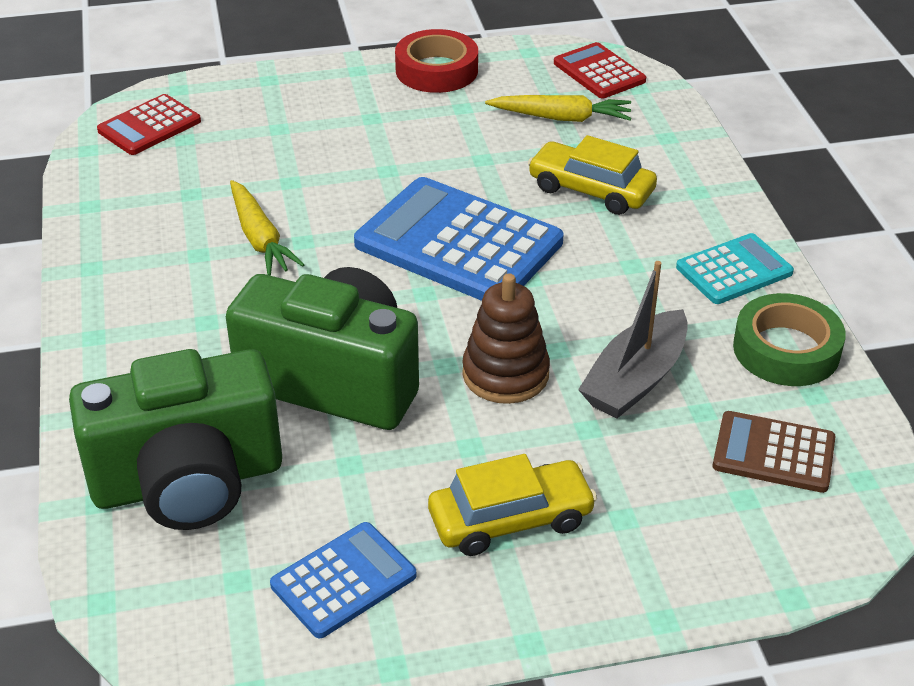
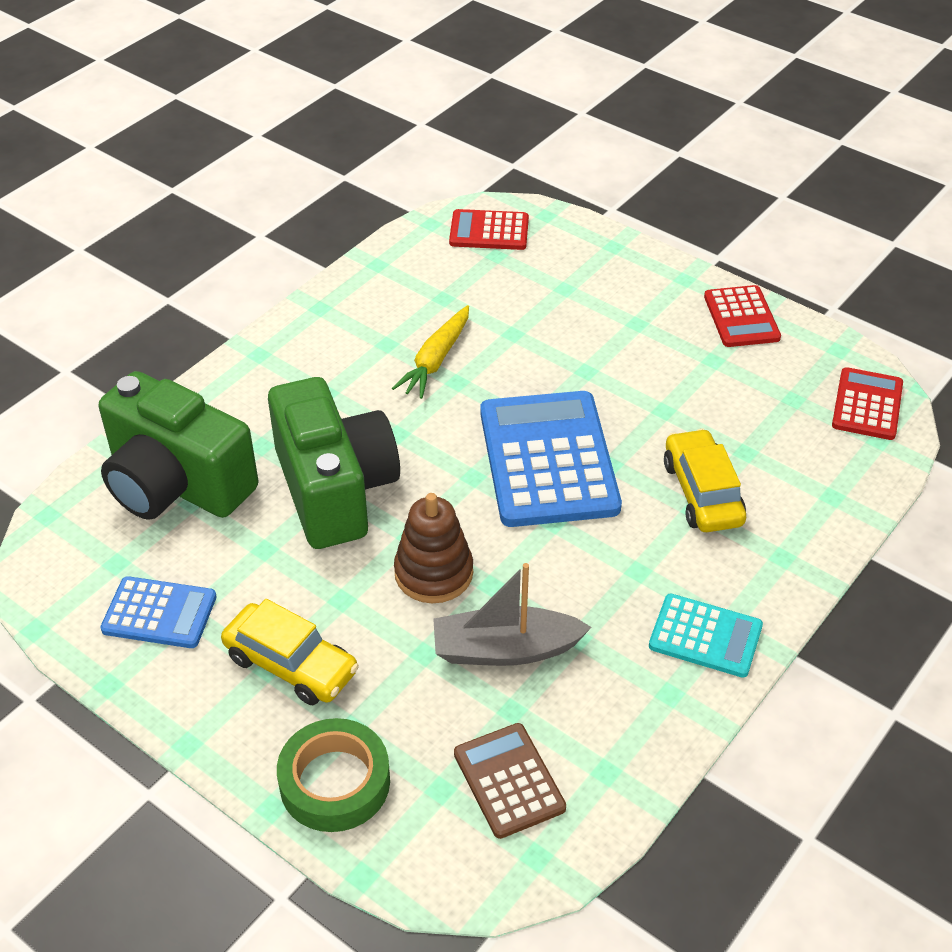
camera: 50 degrees right, 5 degrees up
(436, 70) = (741, 317): red tape -> red calculator
(561, 118) = (774, 421): yellow carrot -> none
(786, 349) = (642, 724): green tape -> green tape (335, 782)

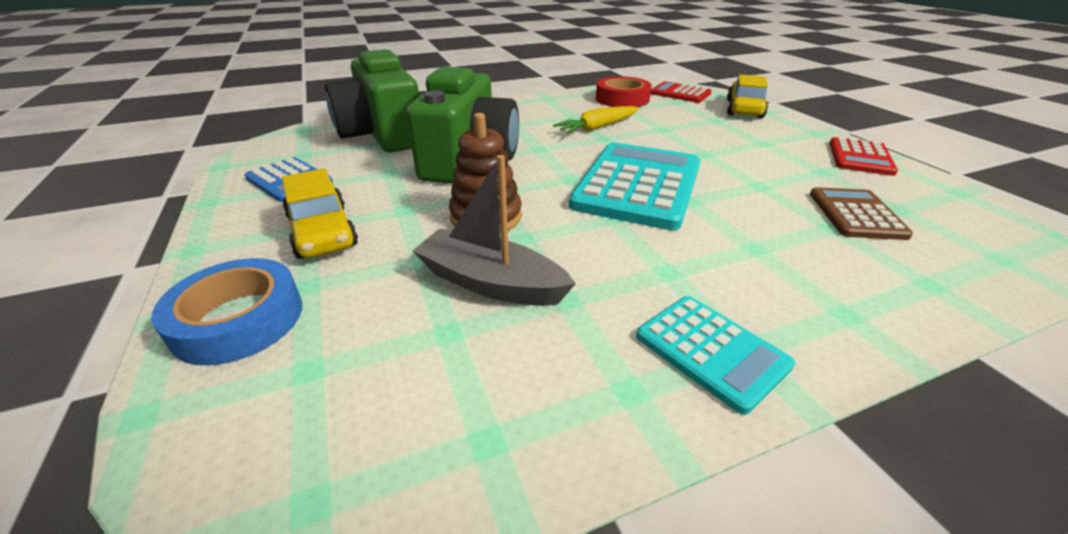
camera: 30 degrees right, 10 degrees down
(335, 782) = (238, 319): green tape -> blue tape
(422, 274) = (622, 99): none -> red tape
(509, 781) = (376, 395): brown calculator -> brown calculator (856, 214)
(548, 460) = (638, 185): blue calculator -> turquoise calculator
(702, 492) = (771, 240): yellow car -> yellow car (744, 109)
(867, 405) = (990, 231): red calculator -> none

